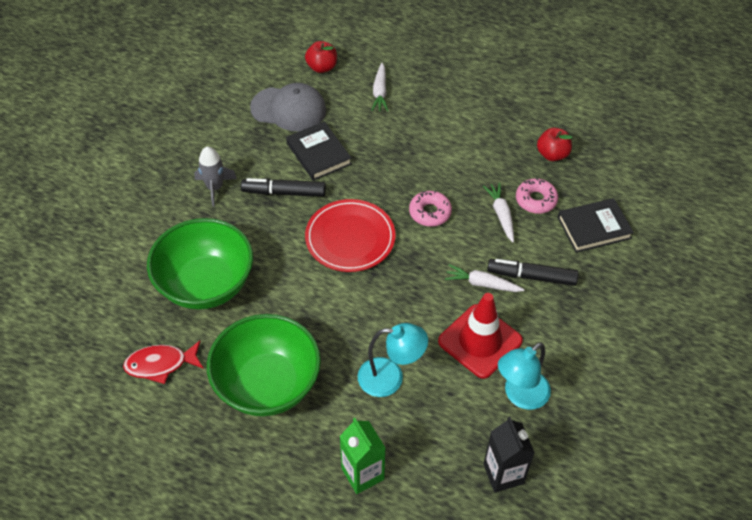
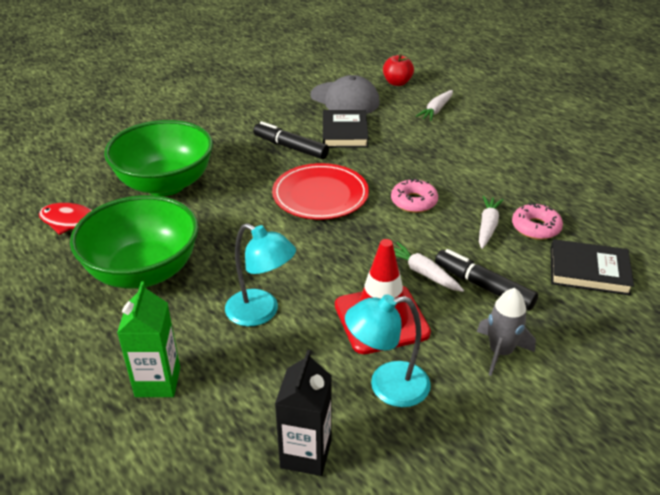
camera: 30 degrees right, 15 degrees down
(215, 187) = (236, 127): grey rocket -> grey rocket (500, 352)
(552, 154) = (580, 199): red apple -> none

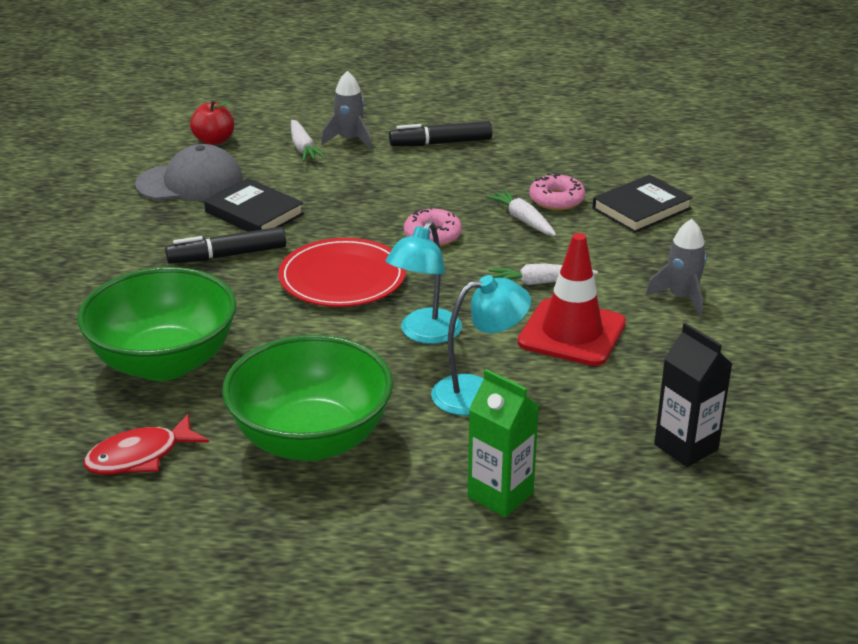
camera: 50 degrees left, 5 degrees down
(387, 386) = (656, 370): turquoise lamp -> turquoise lamp (424, 334)
(471, 119) = (349, 140): none -> grey rocket
(483, 286) = (596, 263): black marker -> black marker (440, 143)

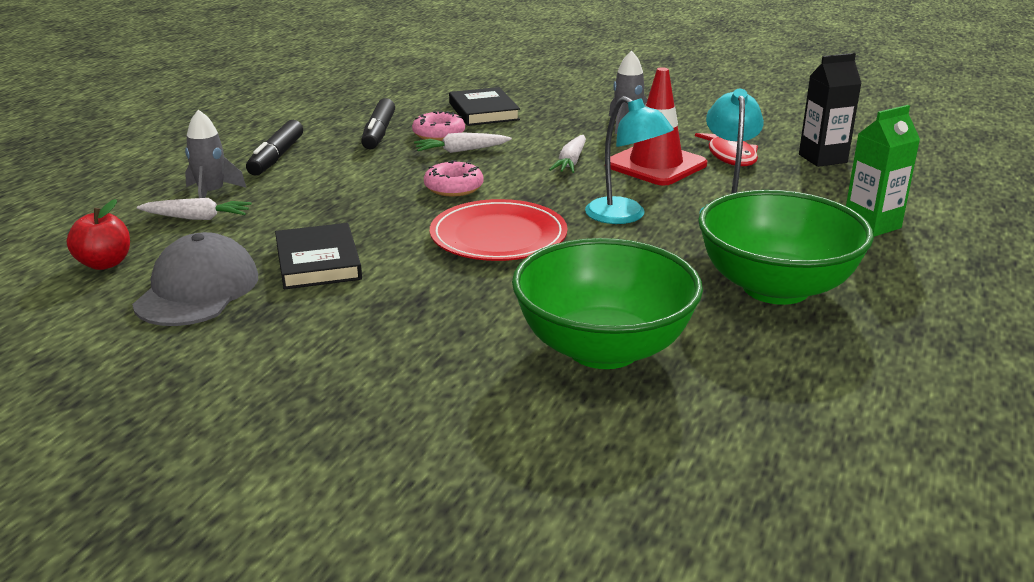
camera: 70 degrees left, 5 degrees down
(140, 456) = (780, 381): red fish -> red fish (730, 156)
(227, 255) = (399, 288): black marker -> black marker (379, 133)
(254, 213) = (318, 262): black book -> black book turned 75 degrees counterclockwise

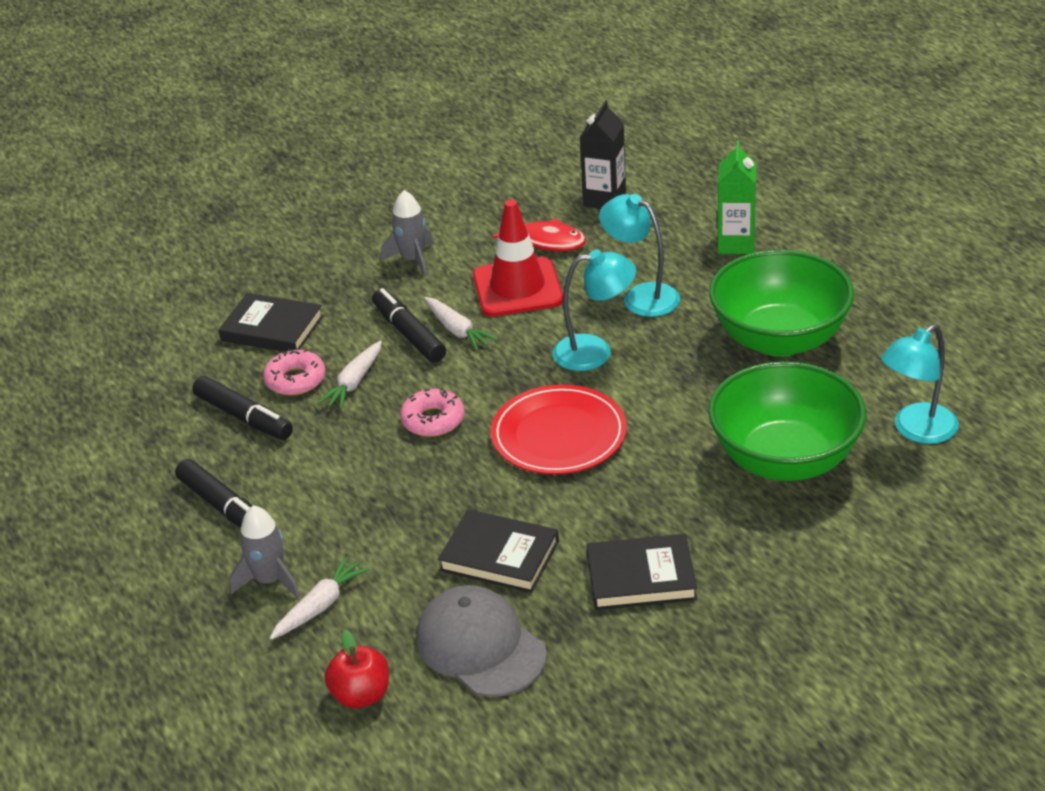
camera: 50 degrees left, 10 degrees up
(351, 331) = (641, 577): none -> black book
(541, 149) = (409, 334): none -> black marker
(756, 411) = (916, 430): none -> turquoise lamp

